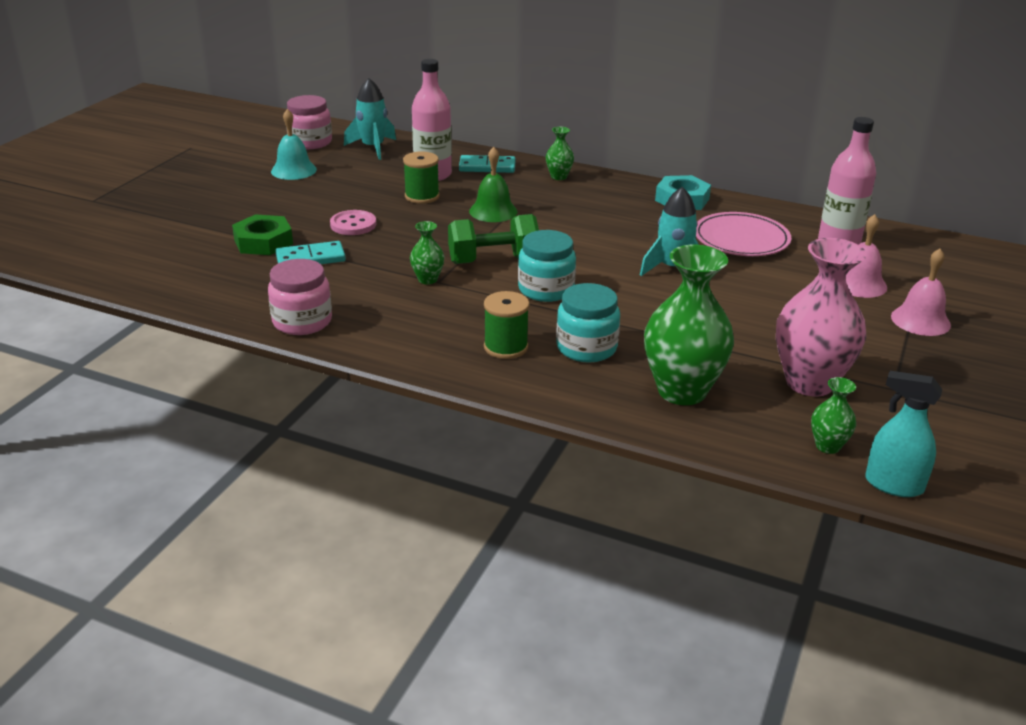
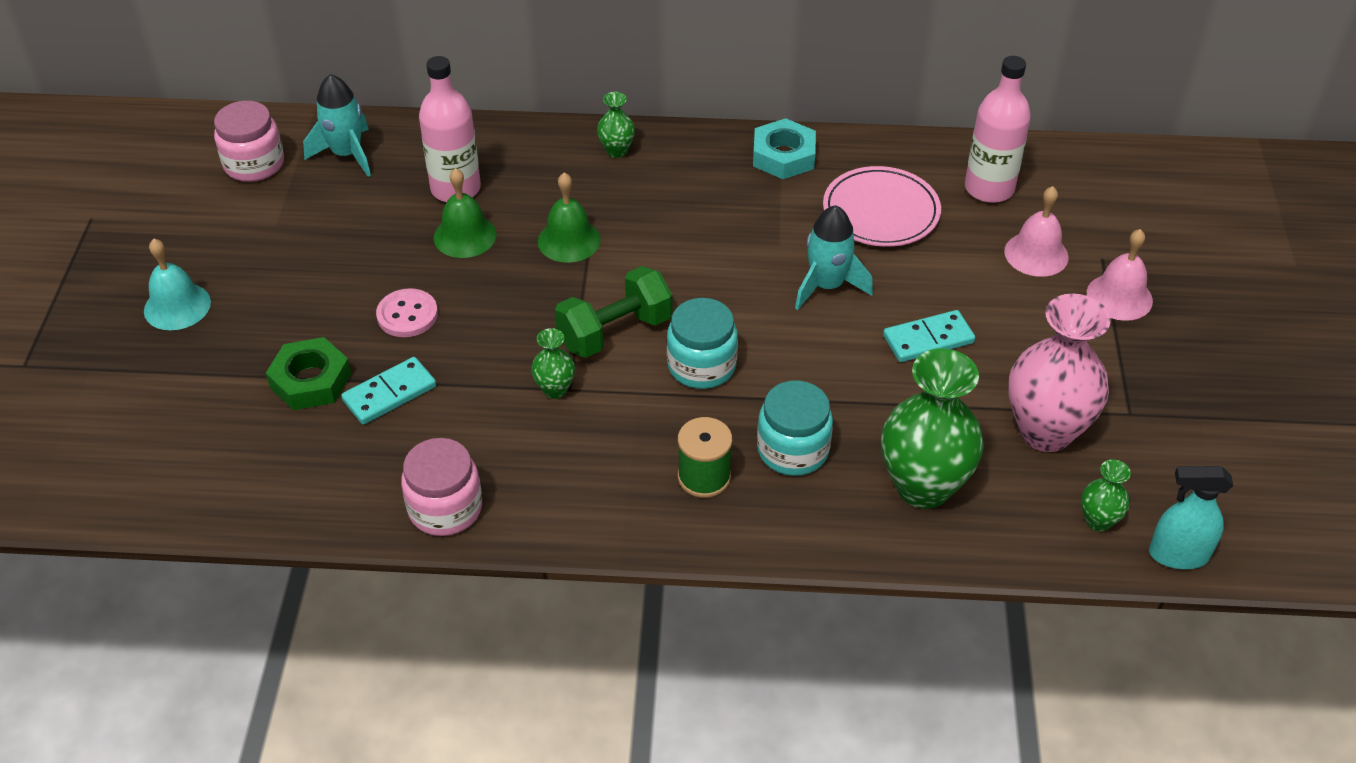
camera: 20 degrees left, 15 degrees up
(293, 170) = (266, 228): turquoise bell -> turquoise bell (177, 306)
(422, 196) = (465, 236): green spool -> green bell
(487, 167) = (517, 154): turquoise domino -> turquoise domino (928, 339)

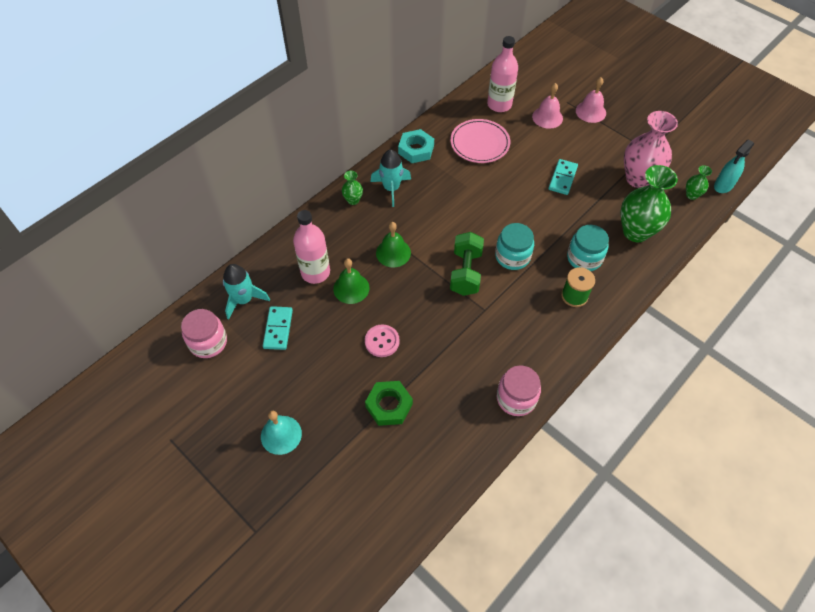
camera: 50 degrees left, 10 degrees up
(390, 394) = (427, 378): turquoise domino -> turquoise domino (278, 329)
(555, 389) = (480, 315): green vase -> none
(827, 286) = (505, 187): turquoise rocket -> turquoise rocket (391, 188)

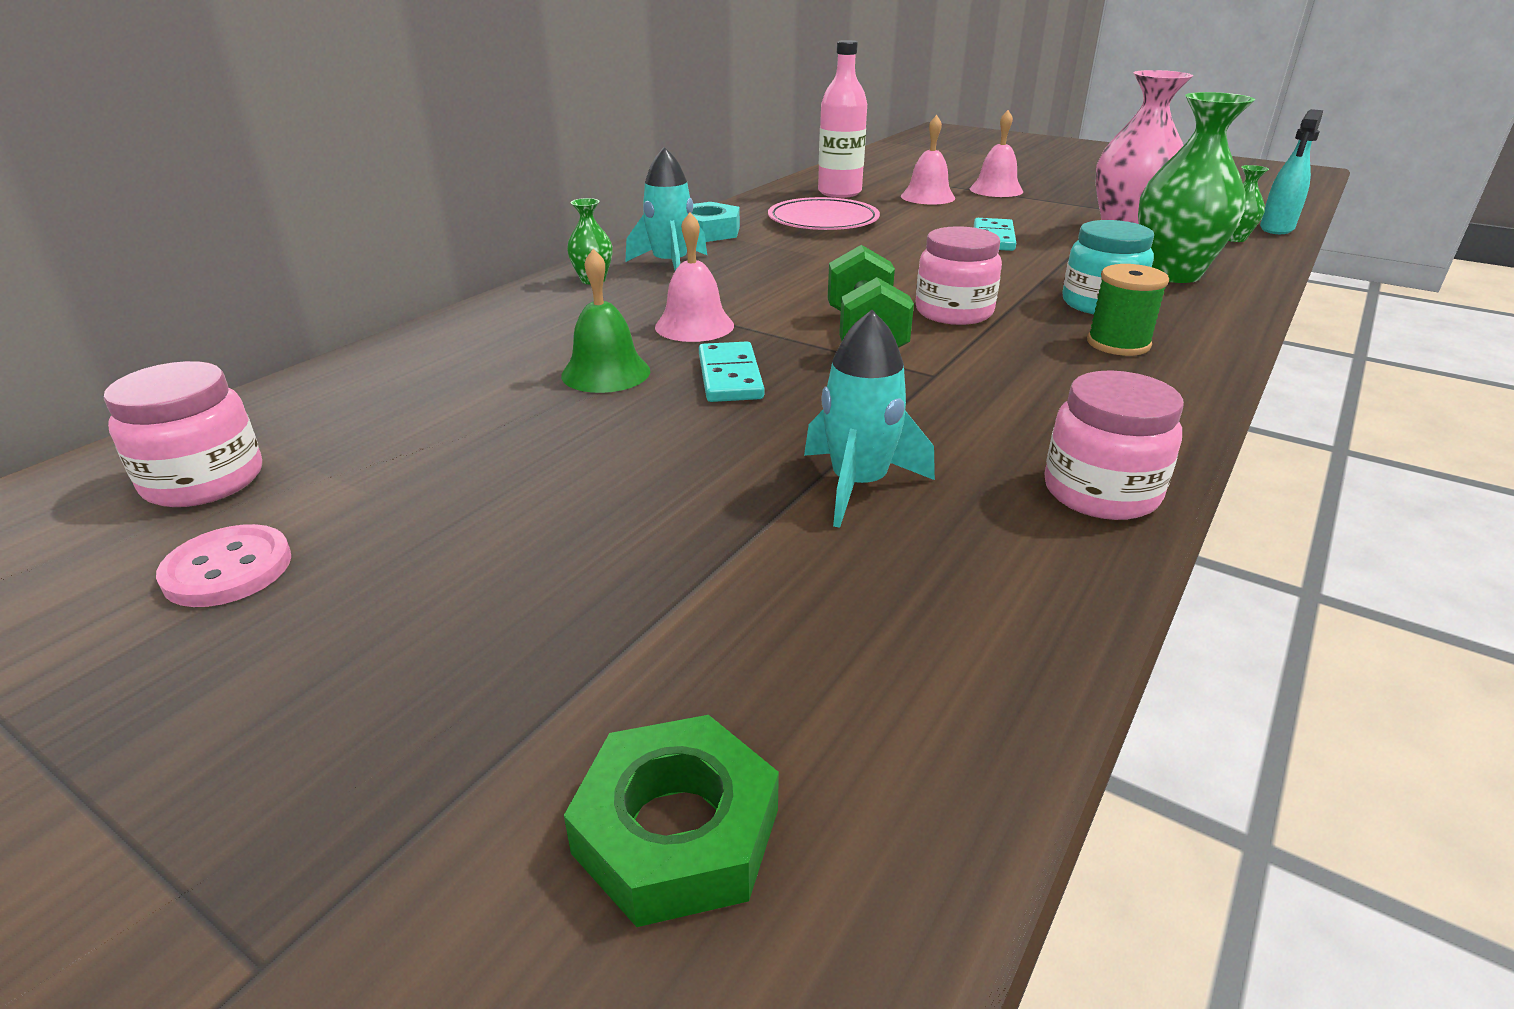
camera: 10 degrees left, 25 degrees down
(244, 300) = (327, 408): turquoise rocket -> turquoise rocket (858, 485)
(278, 329) = (416, 443): turquoise domino -> turquoise domino (730, 377)
(281, 435) = (408, 641): turquoise bell -> none
(315, 272) = (515, 360): pink bottle -> none
(382, 341) = (701, 437): pink button -> pink button (228, 569)
(389, 405) = (753, 541): green nut -> green nut (676, 831)
(393, 253) = (694, 326): green bell -> pink bell
(512, 256) = (953, 312): turquoise jar -> pink jar

